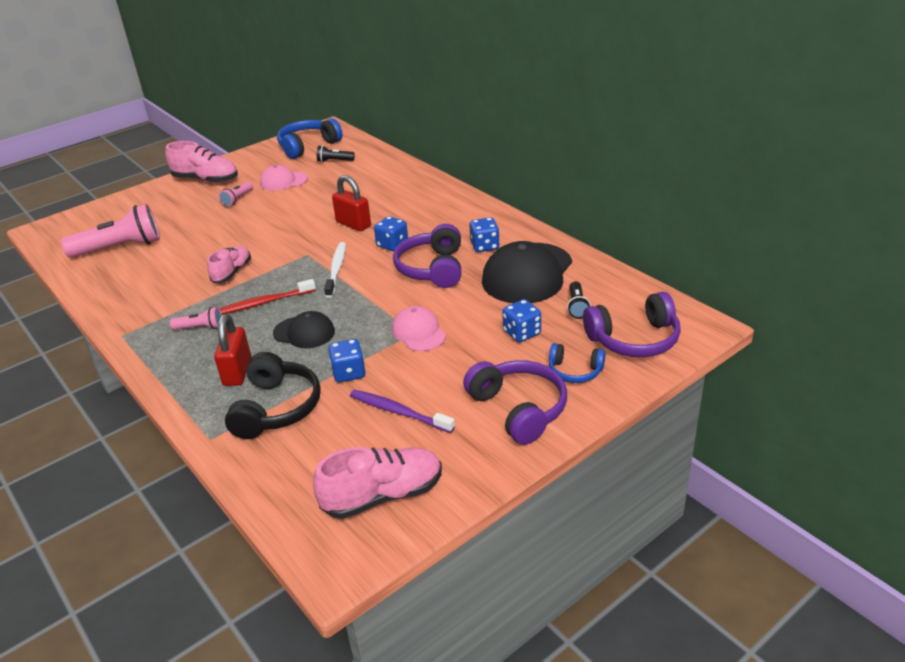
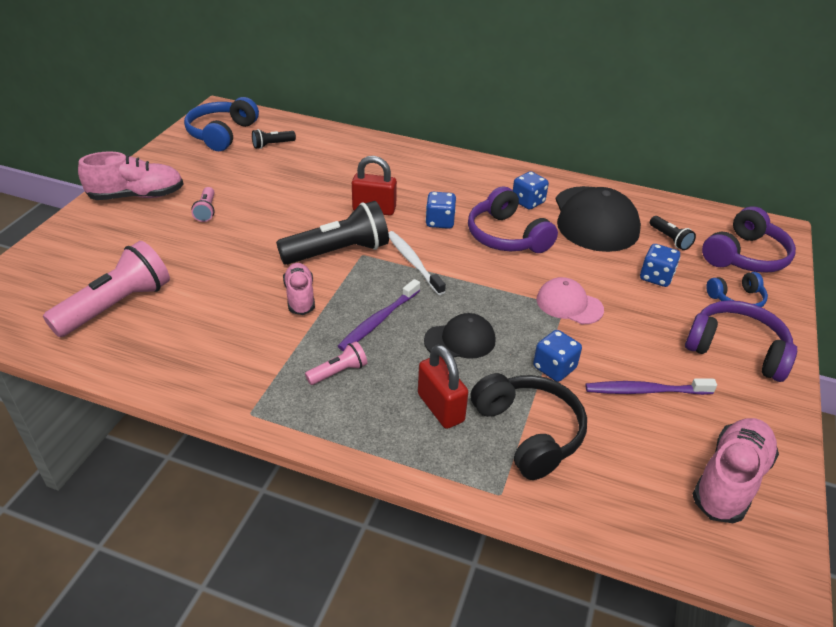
camera: 35 degrees left, 5 degrees up
(264, 302) = (378, 320): red toothbrush -> purple toothbrush
(283, 181) = (238, 178): pink cap -> none
(292, 249) = (338, 252): none -> black flashlight

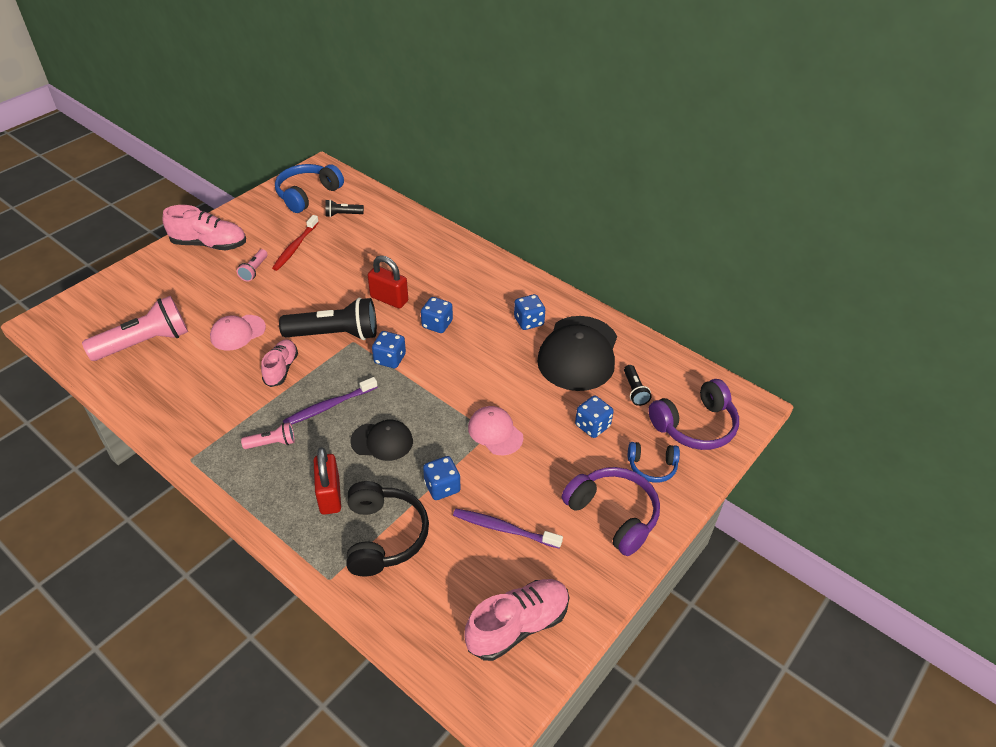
camera: 20 degrees right, 5 degrees up
(225, 273) = (237, 333): none -> pink cap
(239, 182) = (295, 247): none -> red toothbrush
(413, 262) = (390, 359): white toothbrush -> blue dice
(506, 236) = (485, 352): purple headphones -> none

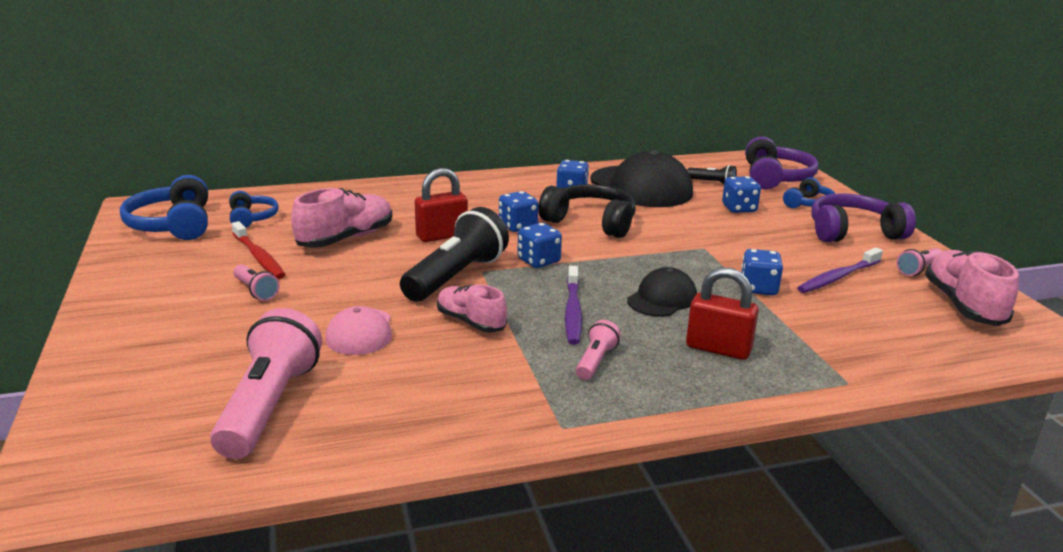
camera: 55 degrees left, 20 degrees down
(209, 244) = (142, 306): pink shoe -> pink shoe (346, 239)
(343, 214) = (252, 218): black flashlight -> blue headphones
(384, 536) = (805, 335): black headphones -> black headphones (591, 222)
(495, 432) = (706, 245): pink cap -> none
(568, 579) = (918, 269): none -> pink flashlight

